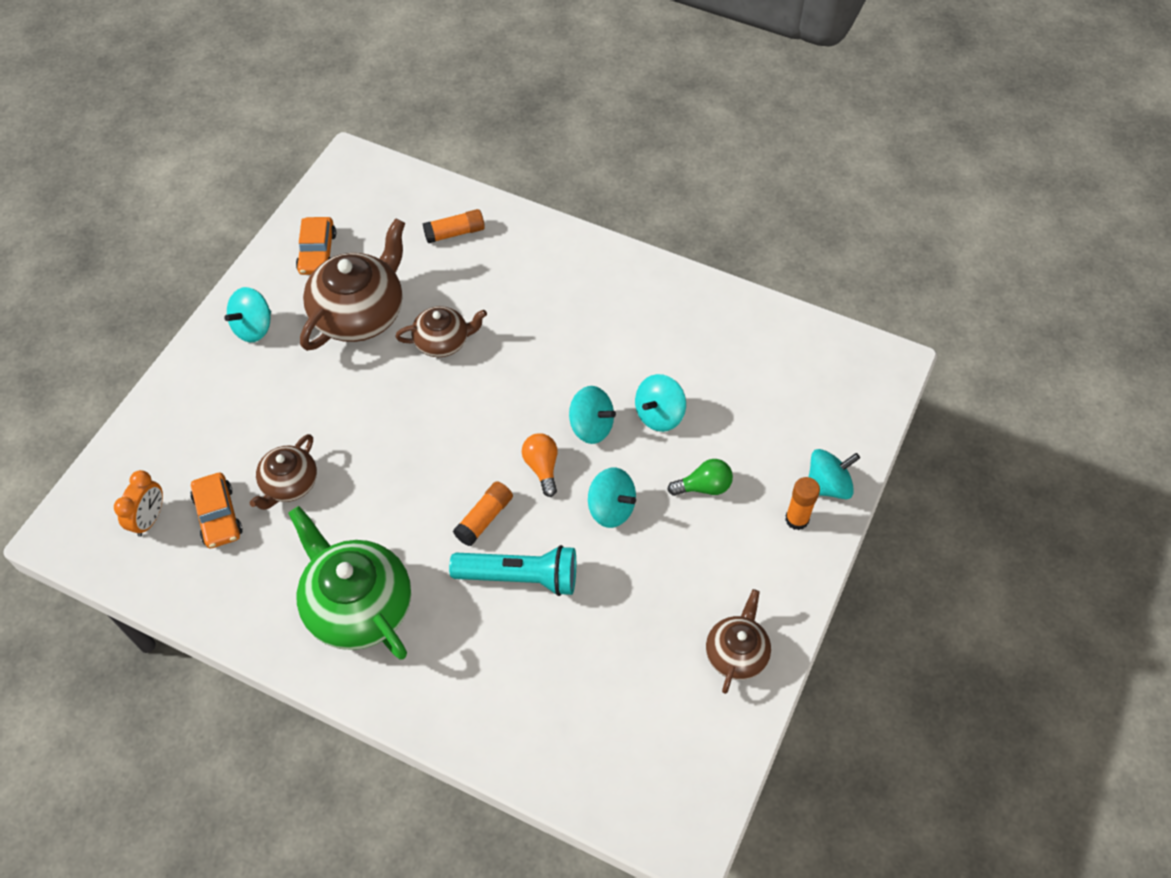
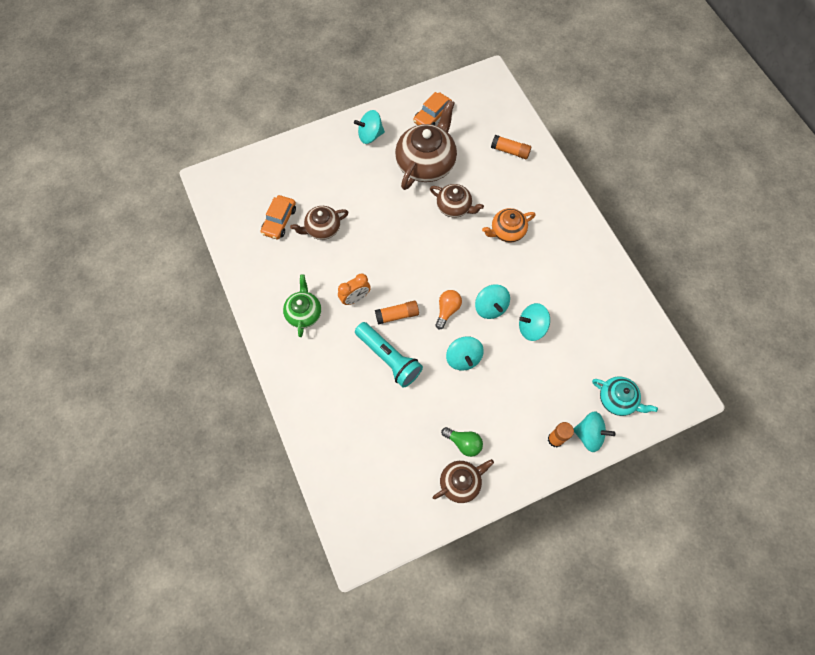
camera: 40 degrees right, 10 degrees up
(149, 519) = (249, 200): orange clock -> orange clock (355, 298)
(357, 605) = (304, 313): green teapot -> green teapot, size x0.57
(360, 313) = (426, 163): brown teapot -> brown teapot turned 45 degrees counterclockwise
(533, 326) = (507, 231): none -> orange teapot
(704, 487) = (521, 383): green light bulb -> green light bulb (463, 443)
(823, 424) = (617, 400): none -> turquoise teapot

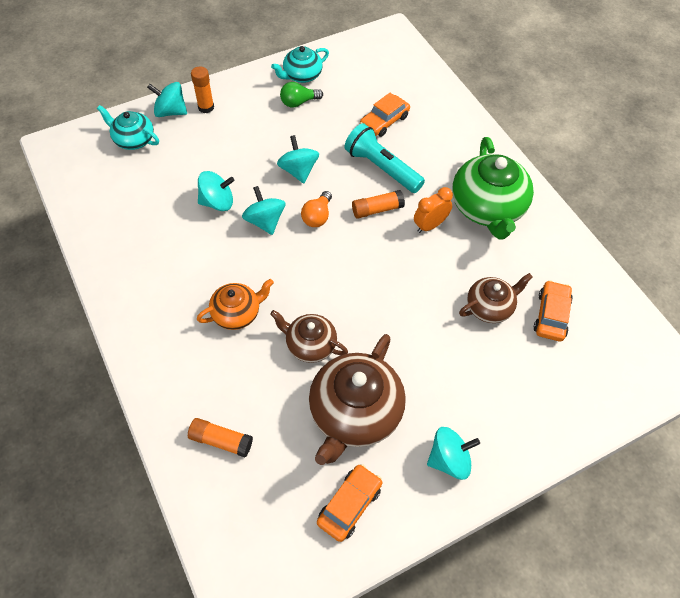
camera: 175 degrees right, 10 degrees down
(304, 313) = (487, 208): green teapot -> green teapot, size x1.76
(380, 414) = (384, 121): none -> orange car
(461, 482) = (301, 75): brown teapot -> turquoise teapot
(463, 443) = (298, 102): green light bulb -> green light bulb turned 45 degrees counterclockwise

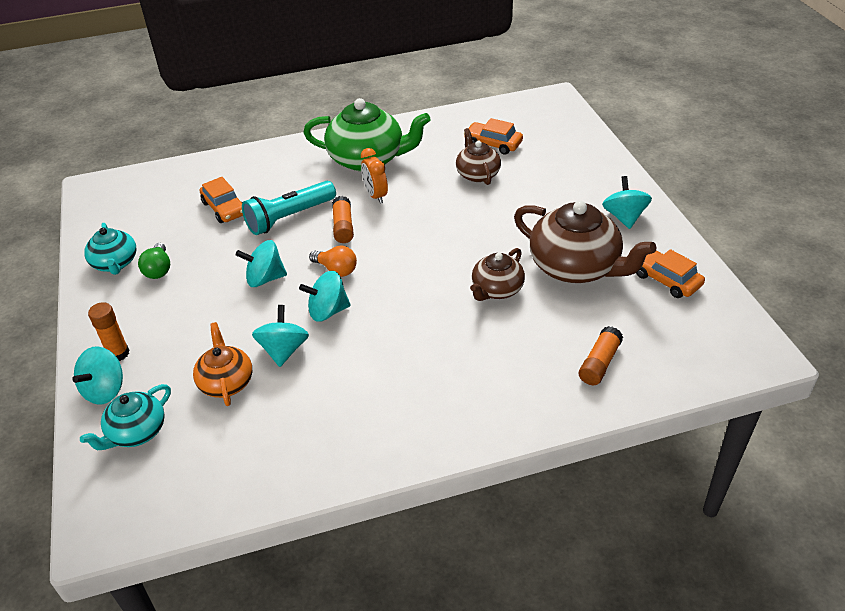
camera: 75 degrees left, 15 degrees down
(237, 313) = (447, 342): orange teapot -> orange teapot (226, 382)

